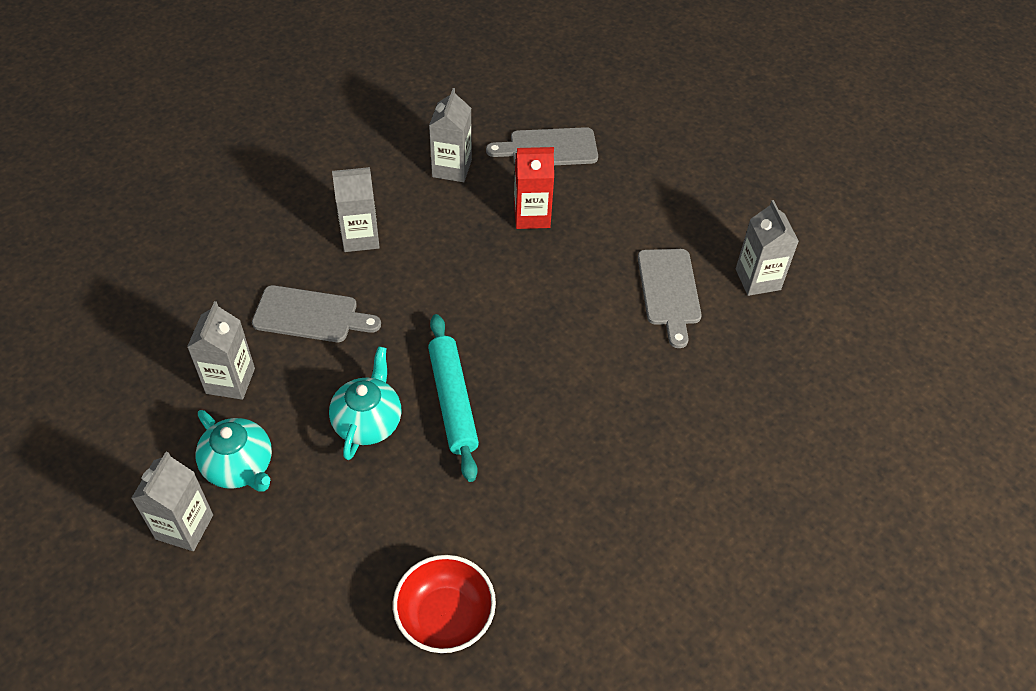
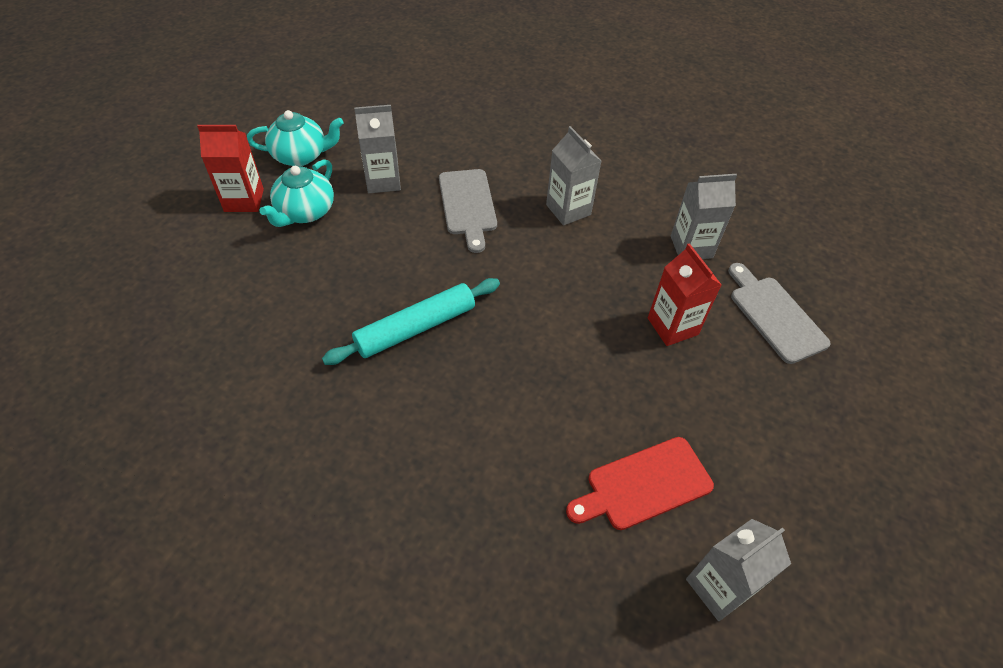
camera: 70 degrees right, 0 degrees up
(184, 527) = (244, 200): grey carton -> red carton
(368, 421) = (373, 275): turquoise teapot -> turquoise teapot (301, 155)
(445, 617) = (187, 388): red bowl -> none
(669, 291) = (643, 485): grey cutting board -> red cutting board

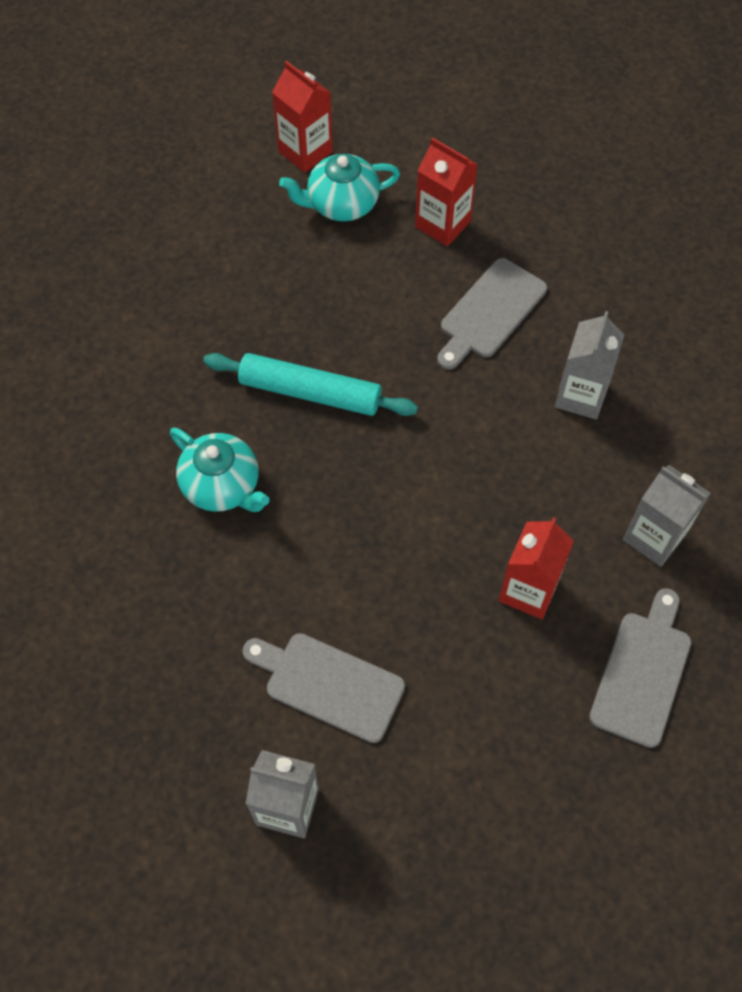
camera: 50 degrees right, 10 degrees up
(301, 155) = (400, 139): turquoise teapot -> turquoise teapot (222, 486)
(383, 181) = (443, 224): grey carton -> red carton
(643, 485) = (328, 684): red cutting board -> grey cutting board

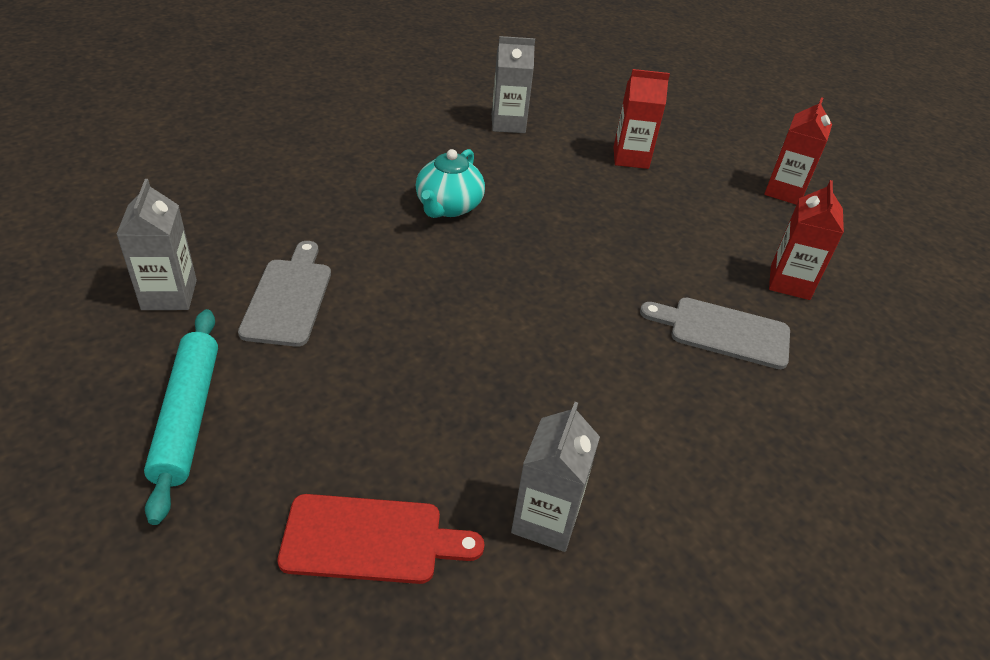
camera: 65 degrees right, 20 degrees down
(310, 392) = (561, 236): turquoise rolling pin -> turquoise rolling pin (188, 416)
(341, 204) = (753, 219): turquoise teapot -> none
(528, 590) = (433, 418): red carton -> red carton (630, 158)
(580, 395) = (680, 419): grey carton -> grey carton (508, 124)
(642, 672) = (371, 540): grey cutting board -> red cutting board

